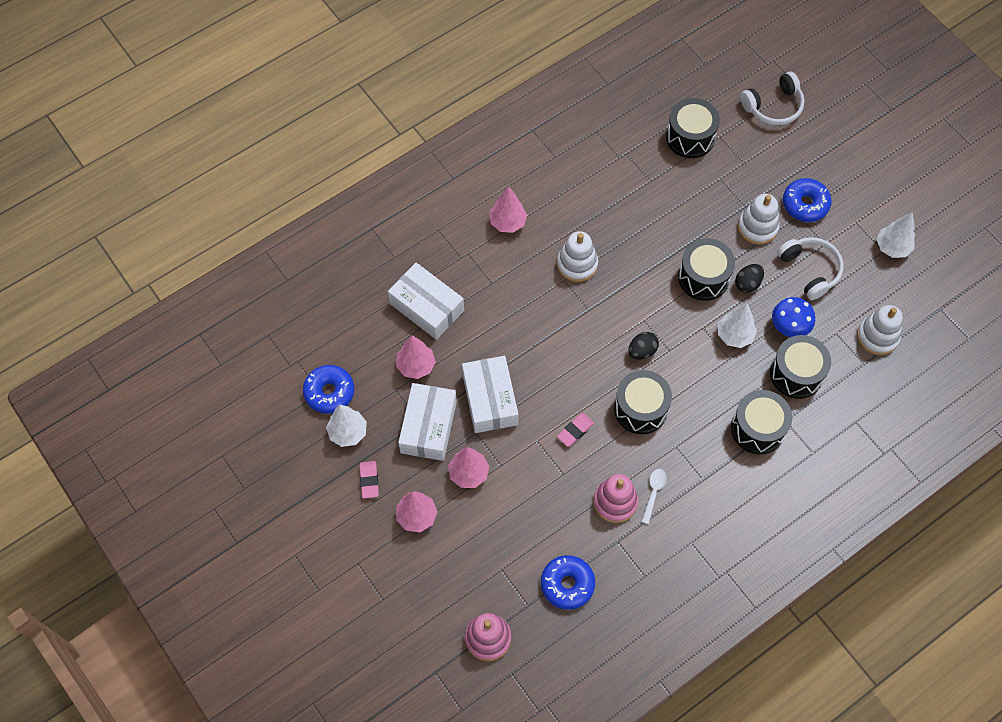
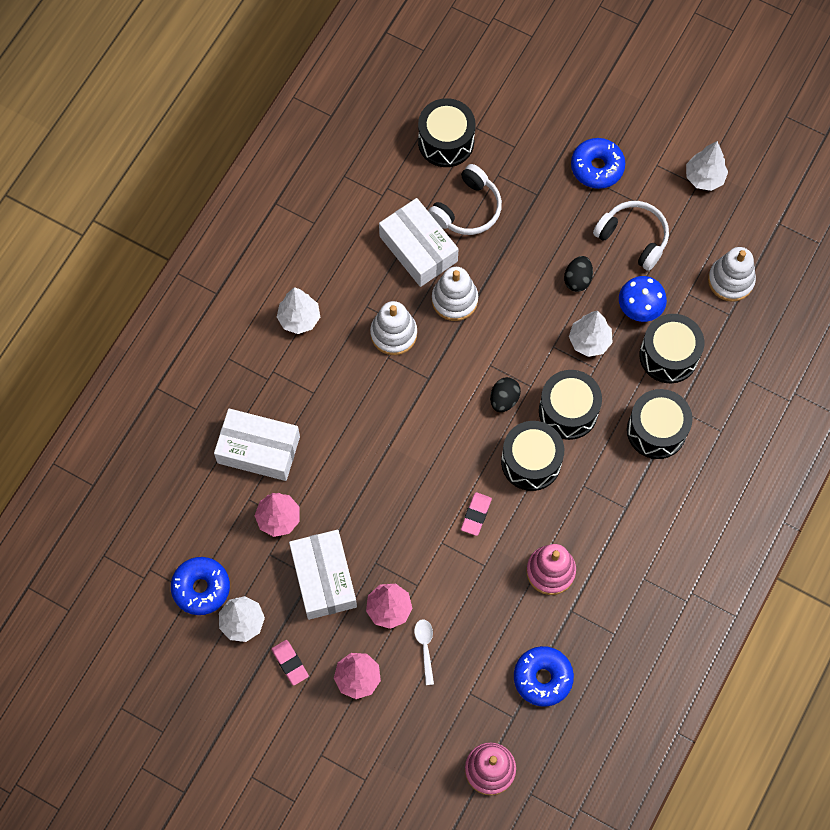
camera: 25 degrees left, 5 degrees up
(490, 400) = (373, 521): white box -> white box (418, 249)
(507, 223) = (299, 319): pink tree -> white tree
(653, 493) = (584, 544): white spoon -> white spoon (425, 648)
(703, 277) = (530, 292): black drum -> black drum (568, 411)
(757, 227) = (560, 213): white stacking toy -> white stacking toy (454, 300)
(773, 106) = (516, 71): white headphones -> white headphones (467, 209)

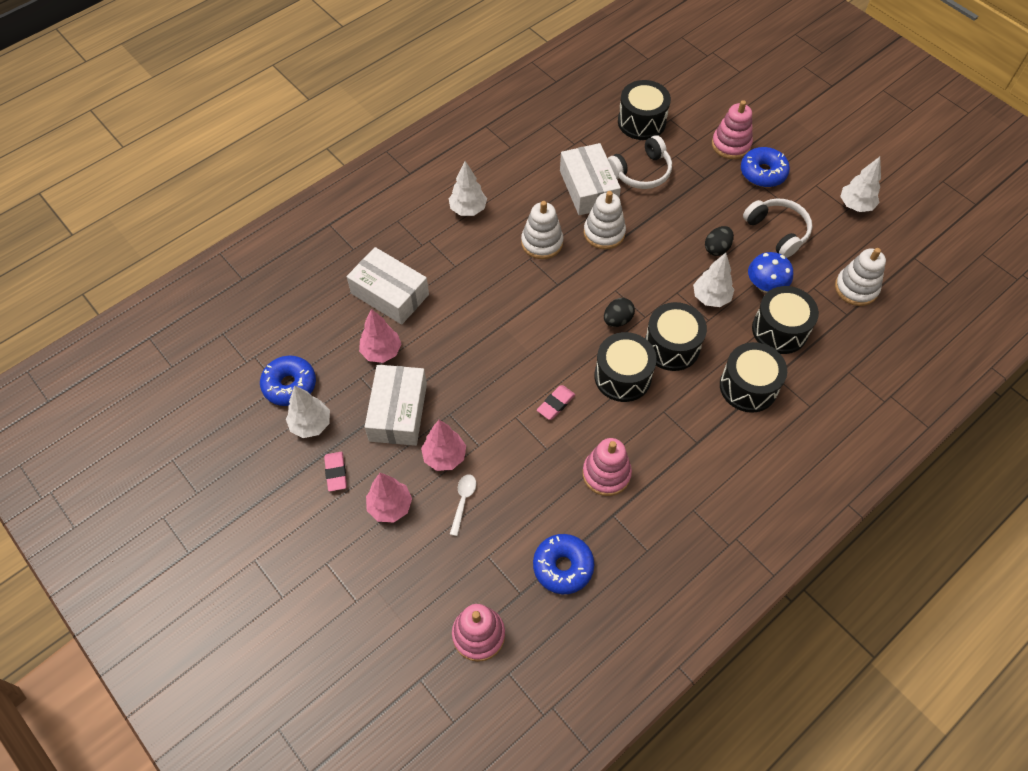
camera: 20 degrees right, 10 degrees down
(552, 141) = (731, 145): none -> pink stacking toy

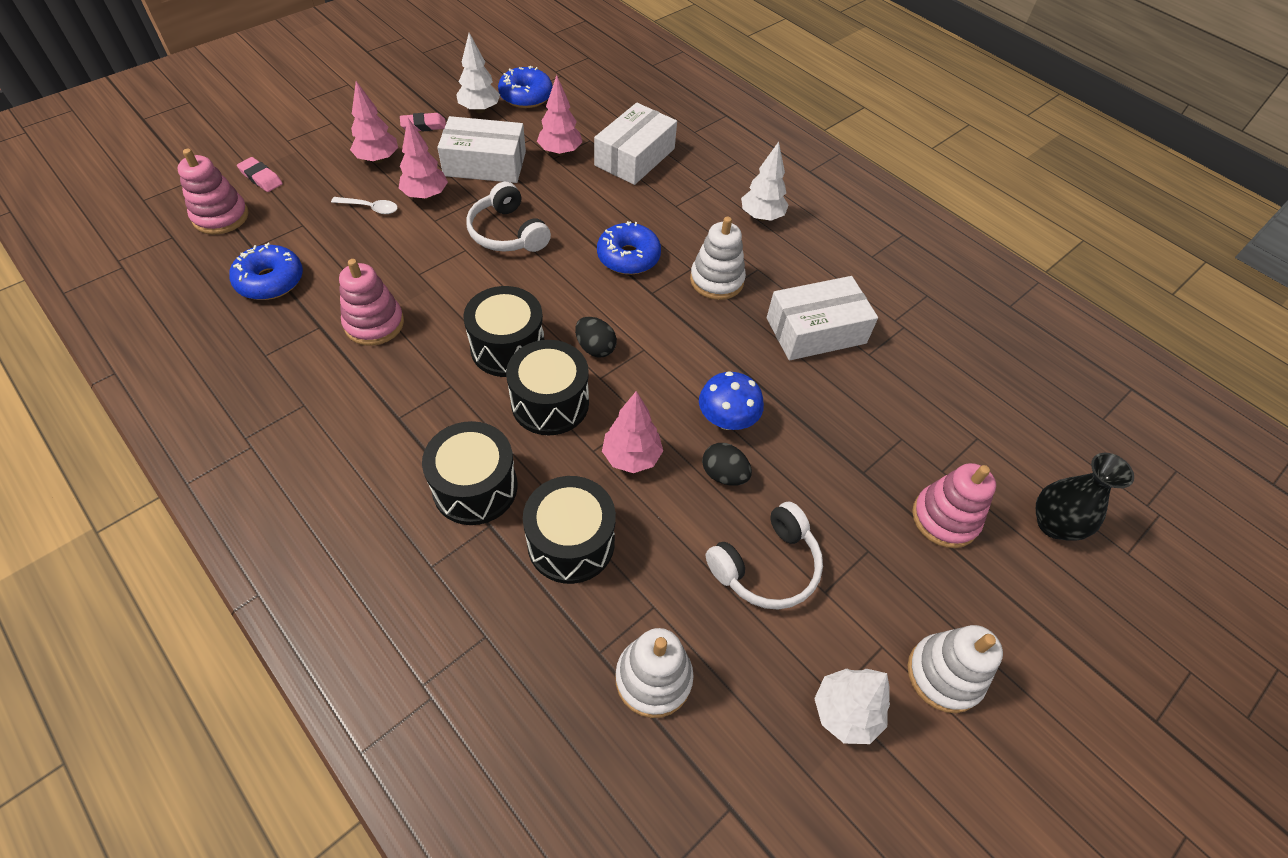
camera: 85 degrees right, 5 degrees down
(556, 404) = (477, 283): pink eraser -> pink eraser (261, 178)
(604, 233) = (739, 343): white stacking toy -> white stacking toy (944, 674)
(641, 122) = (960, 400): black drum -> none
(641, 172) = (858, 392): white headphones -> white headphones (507, 233)
(711, 298) = (631, 457): white tree -> pink tree
(726, 98) = (1053, 524): none -> black vase
(763, 173) = (892, 560): blue donut -> blue donut (628, 257)
(765, 285) = (656, 533): blue mushroom -> blue mushroom (727, 419)

